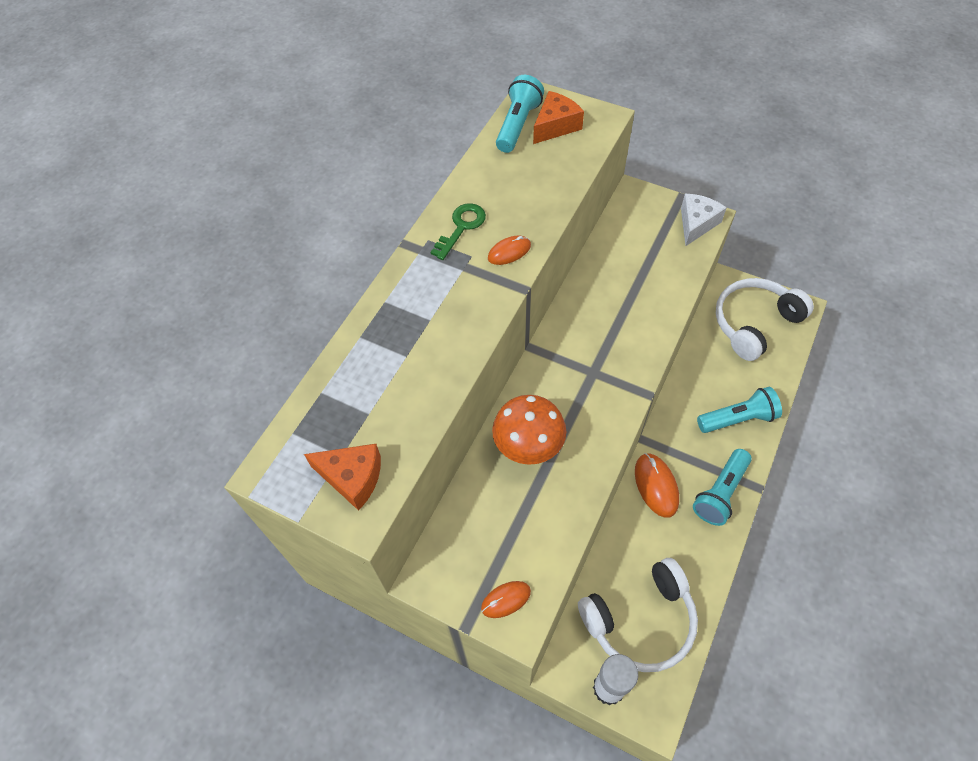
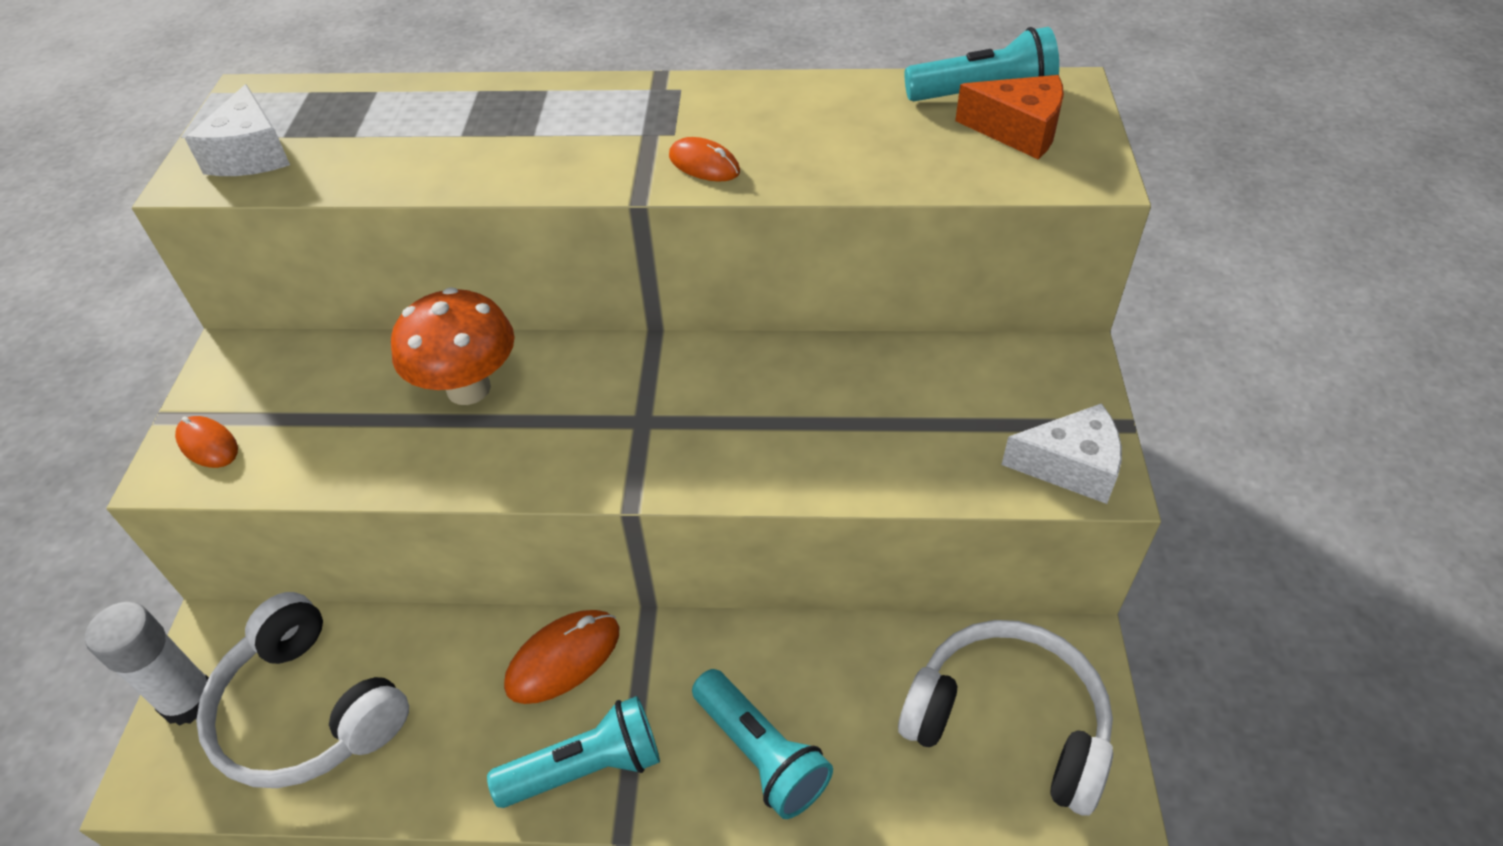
camera: 65 degrees right, 10 degrees down
(352, 478) = (251, 154): orange cheese -> white cheese
(461, 227) = (723, 108): green key -> none
(720, 493) = (586, 767): turquoise flashlight -> turquoise flashlight turned 150 degrees clockwise

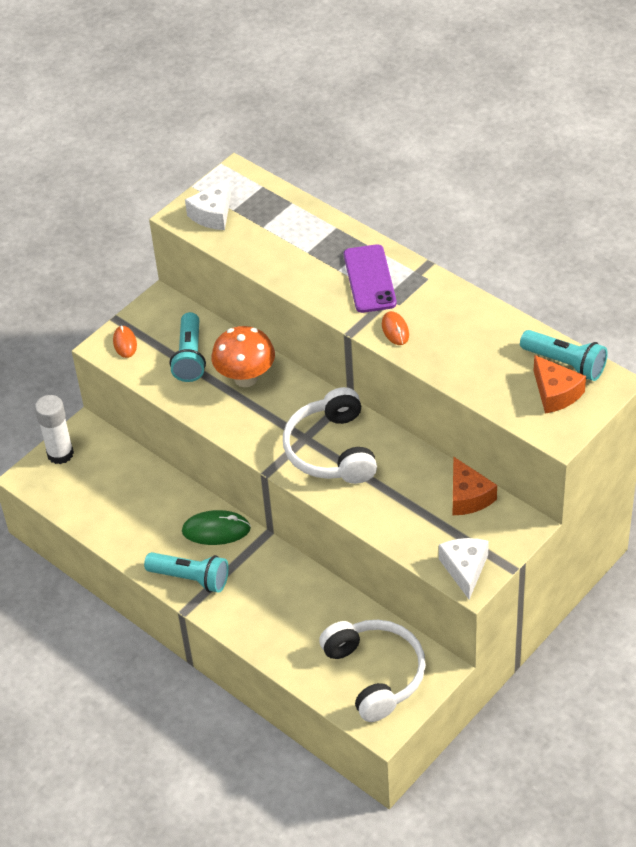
camera: 40 degrees right, 0 degrees up
(307, 711) = (101, 487): white headphones -> white headphones (331, 450)
(563, 658) = (216, 530): orange mouse -> green mouse
(595, 124) = (369, 279): none -> purple phone
(760, 753) = (263, 618): turquoise flashlight -> turquoise flashlight (190, 357)
(958, 366) = (468, 496): none -> orange cheese
(1070, 466) = (464, 569): white cheese -> white cheese turned 135 degrees counterclockwise

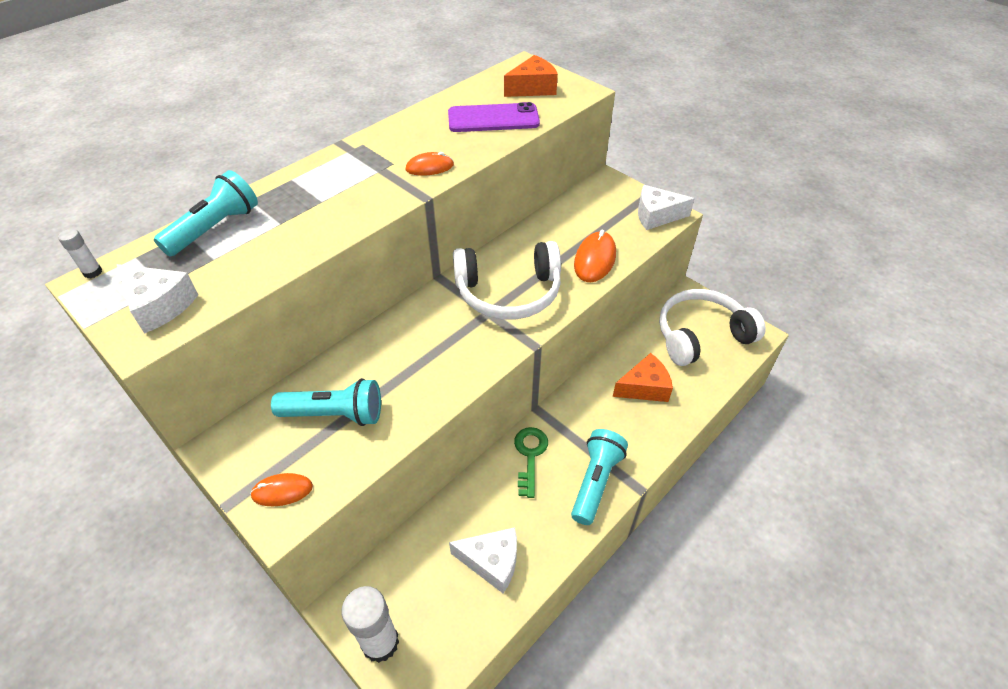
camera: 90 degrees left, 0 degrees up
(118, 511) = (492, 562): none -> white cheese
(216, 530) = (530, 455): green mouse -> green key
(245, 170) = (92, 272): none -> white glue stick
(245, 378) = (387, 359): orange mushroom -> none
(369, 279) = (346, 180): purple phone -> purple phone (493, 119)
(385, 514) = (595, 259): none -> orange mouse
(468, 496) = (575, 208): orange cheese -> orange cheese (644, 387)
(565, 363) = (498, 81): turquoise flashlight -> turquoise flashlight (215, 228)

